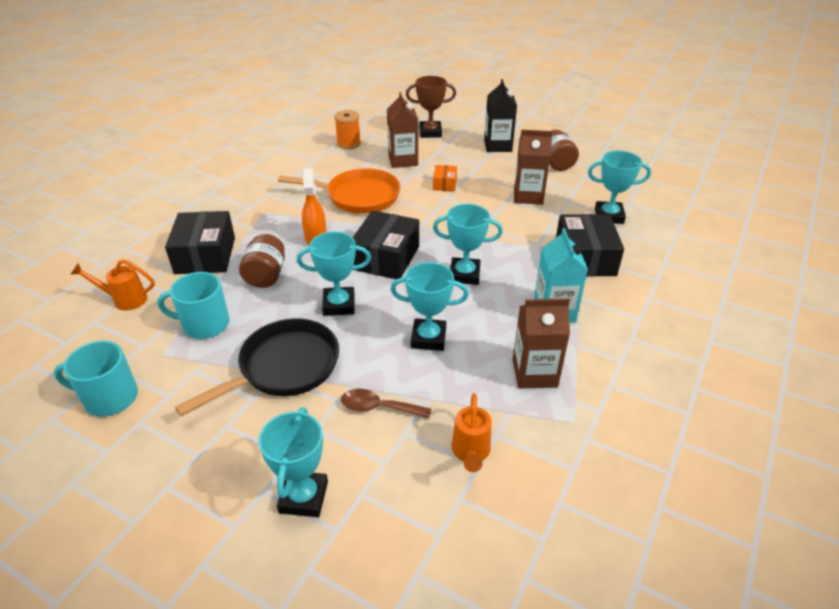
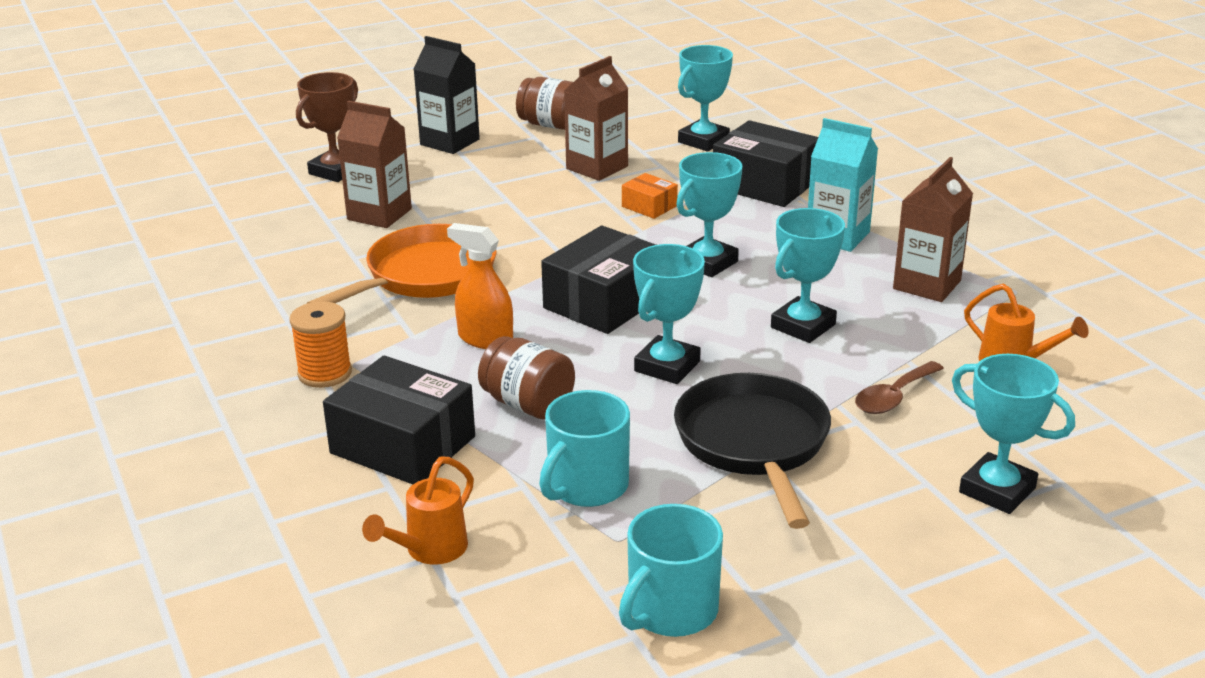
camera: 55 degrees left, 10 degrees down
(348, 144) = (260, 238): orange spool -> orange spool (325, 373)
(386, 258) = (604, 302): black box -> black box turned 75 degrees clockwise
(445, 184) = (488, 207): orange box -> orange box (649, 206)

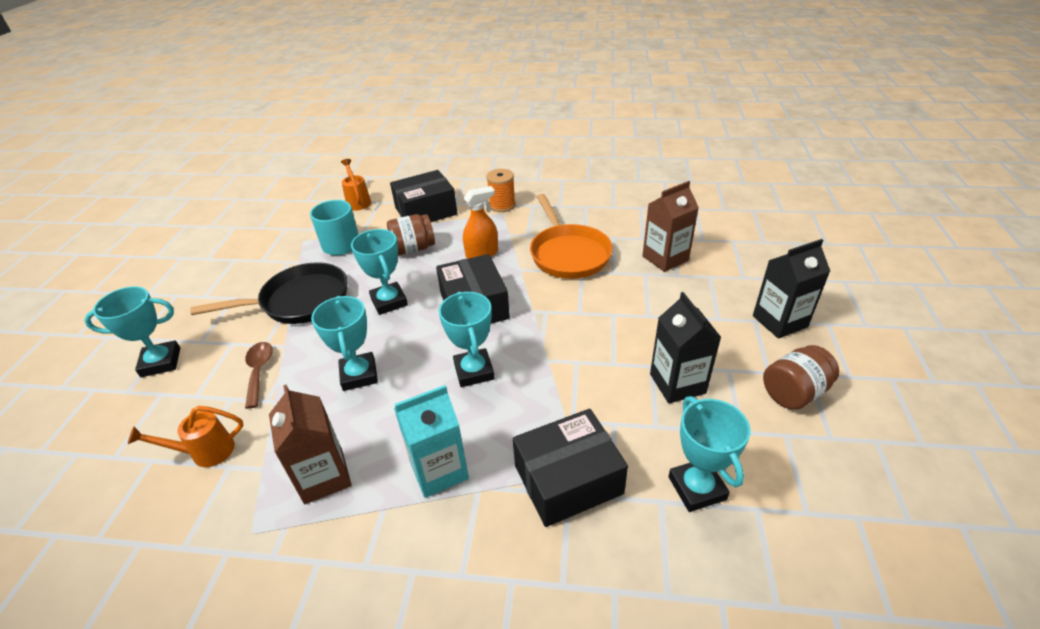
camera: 125 degrees right, 10 degrees up
(335, 171) = (749, 258): brown trophy -> none
(597, 167) = (677, 383): brown carton -> black carton
(649, 206) = (583, 382): orange box -> none
(671, 611) = (256, 238): turquoise mug -> none
(754, 443) = (300, 301): black pan -> black pan turned 45 degrees counterclockwise

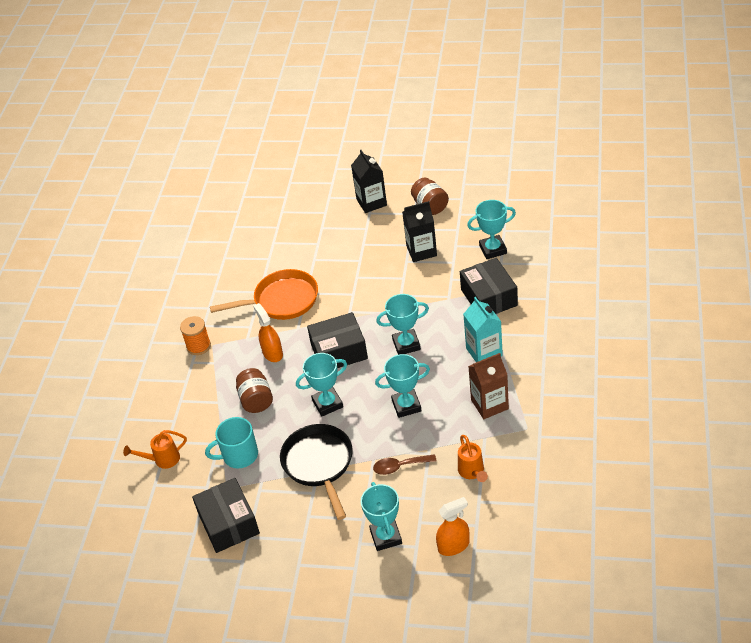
camera: 85 degrees left, 5 degrees up
(99, 430) = (453, 546): none -> orange spray bottle
(426, 211) = (195, 401): black box -> black box (228, 523)
(665, 258) = (297, 248): brown carton -> none

